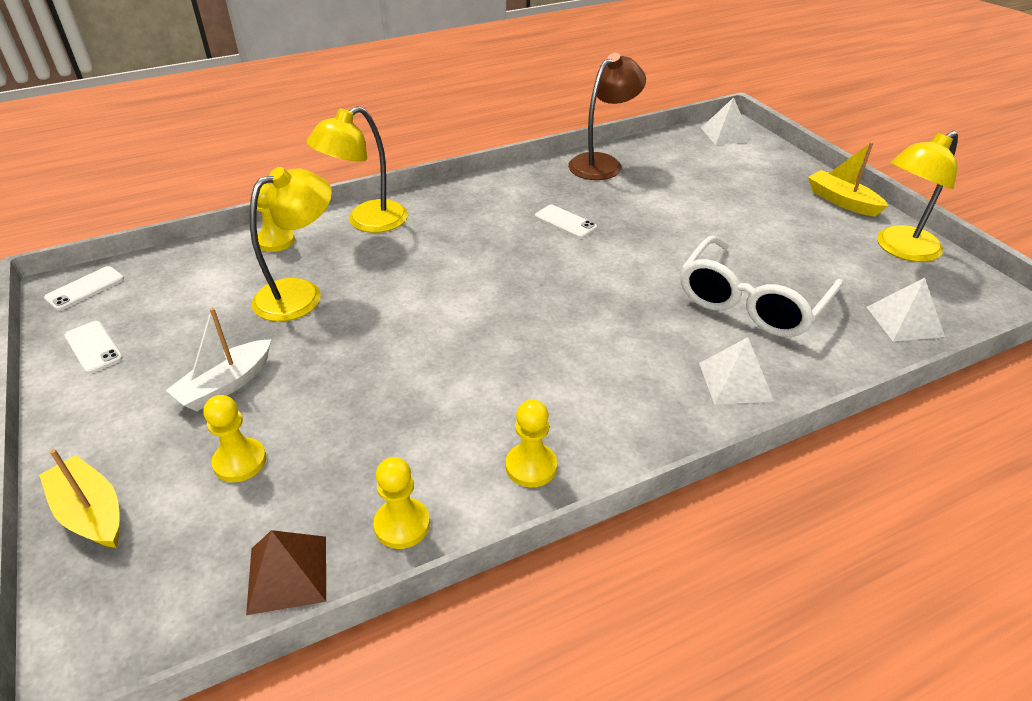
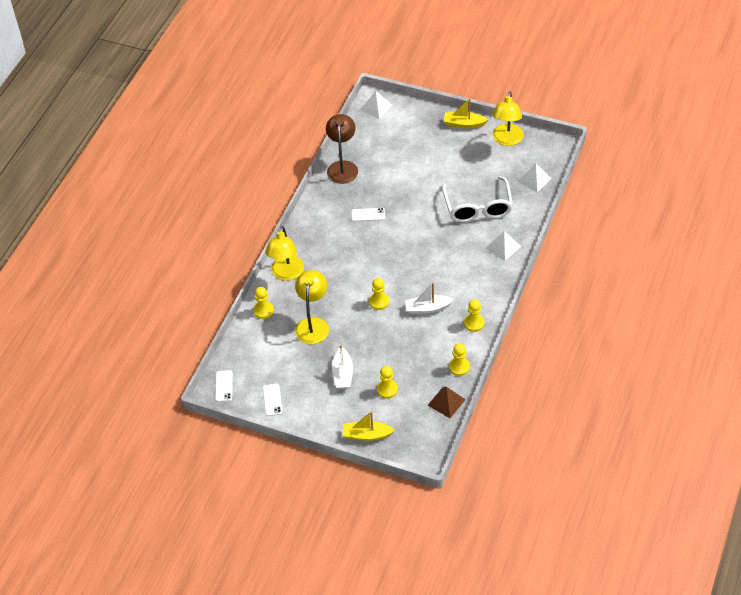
camera: 40 degrees left, 10 degrees up
(93, 347) = (272, 400): white phone -> white phone turned 75 degrees clockwise
(427, 326) = (379, 302): none -> yellow pawn
(485, 385) = (427, 308): none -> white boat

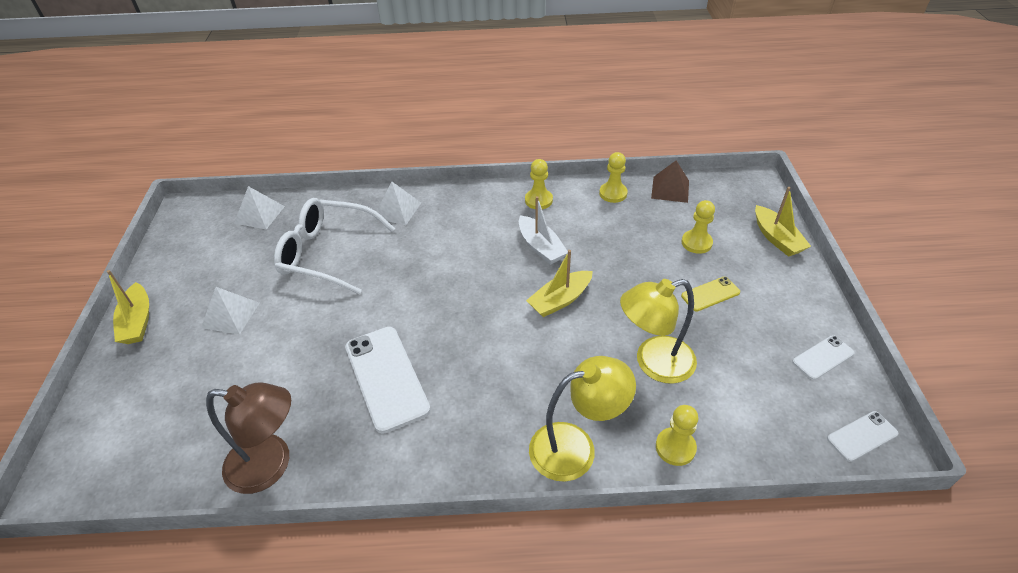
camera: 115 degrees left, 5 degrees down
(342, 167) = (271, 465): brown lamp -> brown lamp turned 150 degrees counterclockwise
(343, 374) = (710, 294): white boat -> yellow phone
(368, 215) = (386, 378): white phone -> white phone, size x1.92
(376, 107) = (83, 471): white pyramid -> white pyramid (231, 315)
(379, 302) = (560, 300): yellow pawn -> yellow boat
(477, 207) = (328, 253): white glasses -> white glasses turned 135 degrees counterclockwise
(506, 140) = (176, 262): yellow lamp -> none

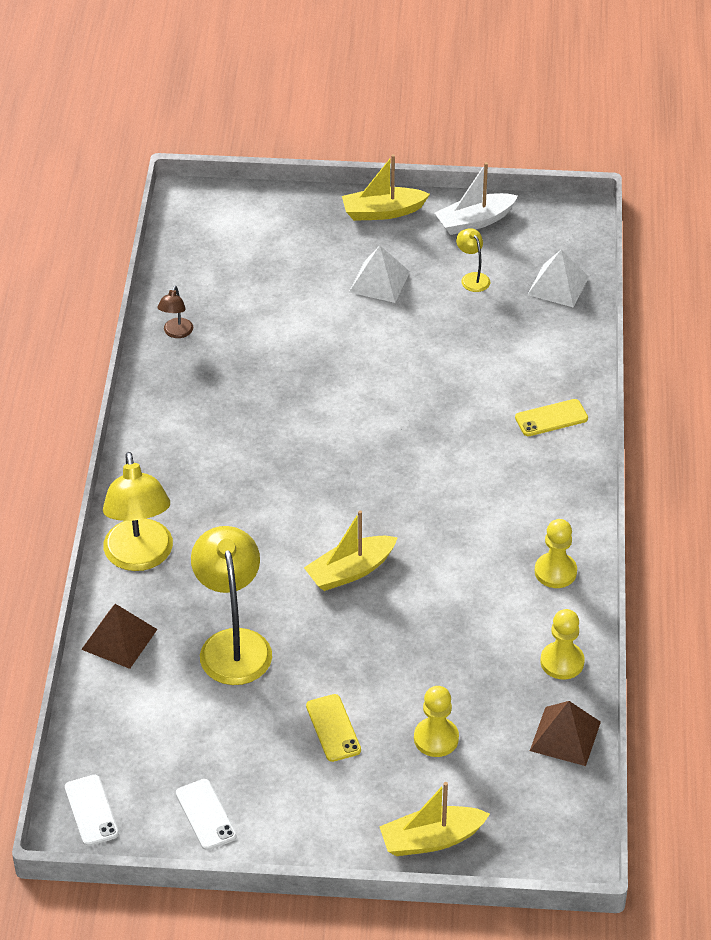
camera: 95 degrees right, 0 degrees up
(240, 259) = (472, 278): none -> yellow lamp
(271, 465) = (176, 333): brown lamp -> brown lamp, size x0.46
(328, 253) = (471, 355): white glasses -> none
(386, 378) = (262, 411): white phone -> none
(397, 210) = (551, 418): white pyramid -> yellow phone
(540, 247) = (453, 563): white boat -> white boat (475, 221)
(560, 300) = (350, 571): yellow boat -> yellow boat turned 90 degrees counterclockwise
(675, 447) = (119, 639): yellow pawn -> brown pyramid

